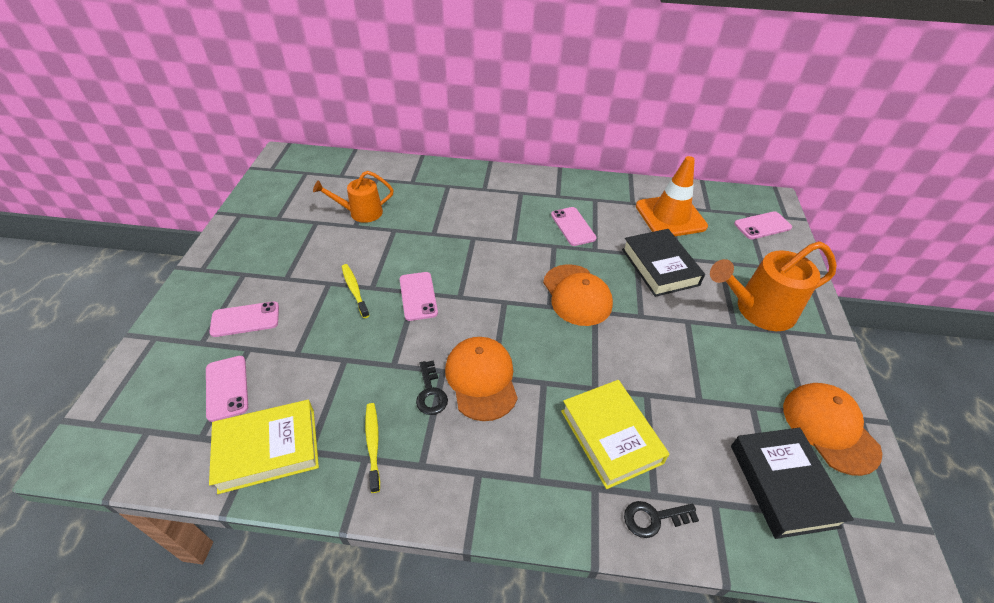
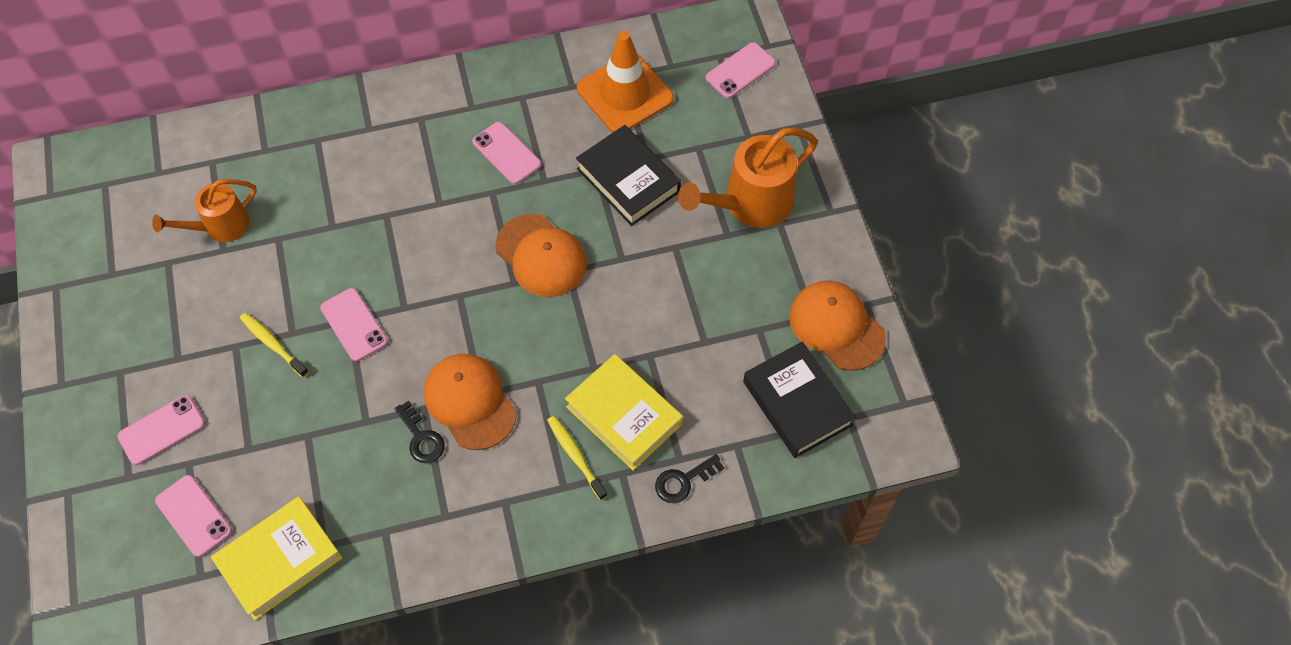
camera: 20 degrees left, 15 degrees up
(373, 444) = (386, 514): yellow toothbrush -> yellow toothbrush (575, 456)

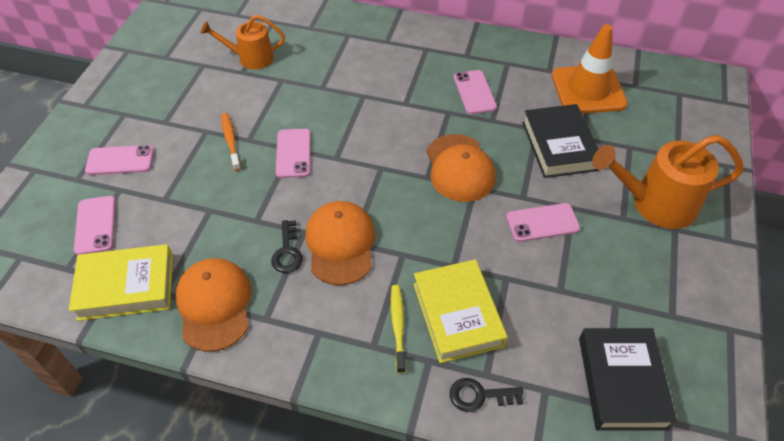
camera: 30 degrees right, 10 degrees down
(273, 344) = (230, 141): yellow toothbrush -> orange toothbrush
(740, 71) = (692, 109): pink phone -> pink phone (542, 222)
(836, 326) = (692, 334): orange cap -> orange cap (214, 305)

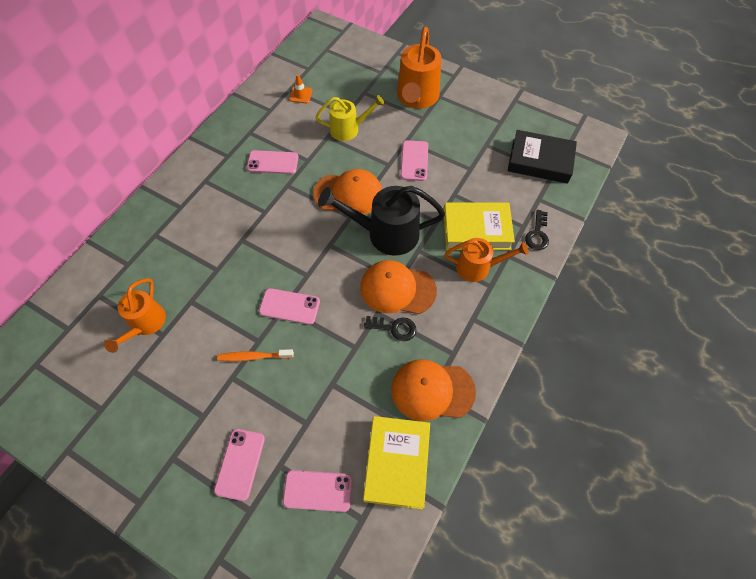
camera: 75 degrees left, 10 degrees up
(398, 326) = (478, 267): yellow toothbrush -> orange watering can
(415, 216) = (385, 233): none -> black watering can
(559, 146) = (349, 129): black book -> yellow watering can
(588, 90) = (301, 95): orange traffic cone -> orange traffic cone, size x0.41

